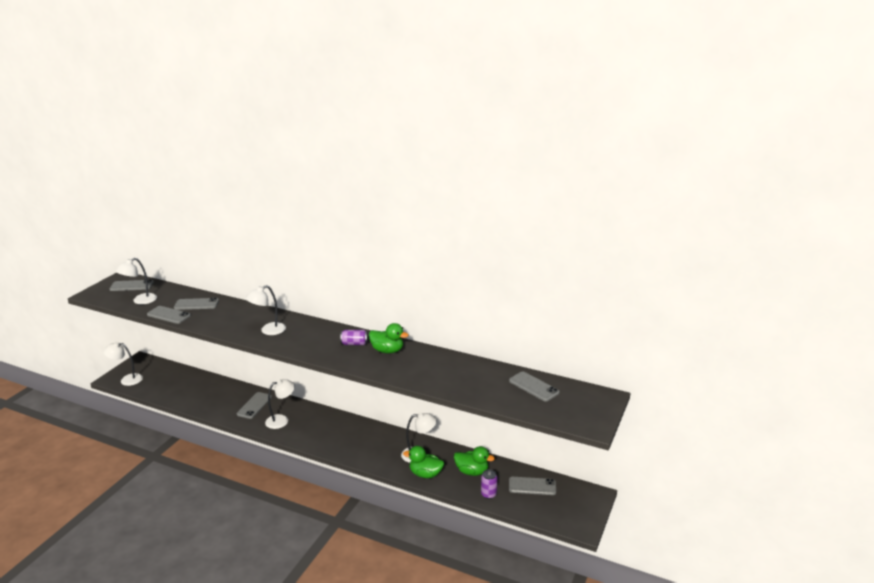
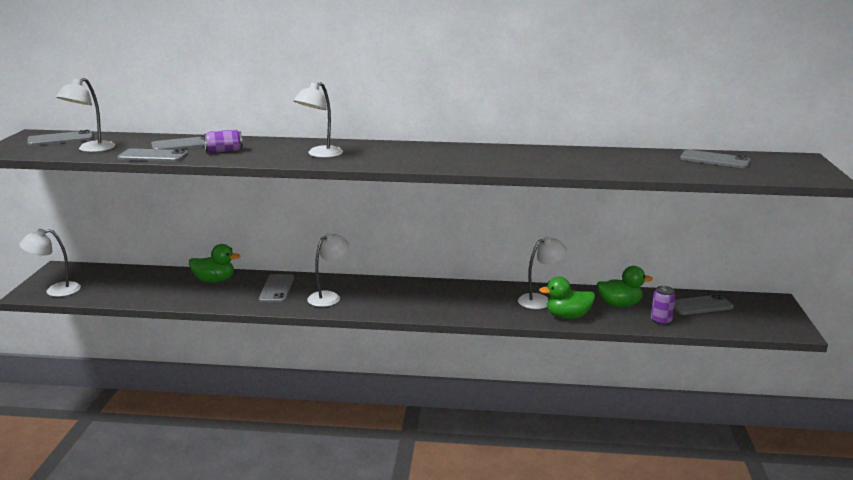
camera: 20 degrees left, 5 degrees down
(354, 343) = (452, 153): purple can -> purple can (224, 151)
(387, 350) = (502, 153): green duck -> green duck (214, 280)

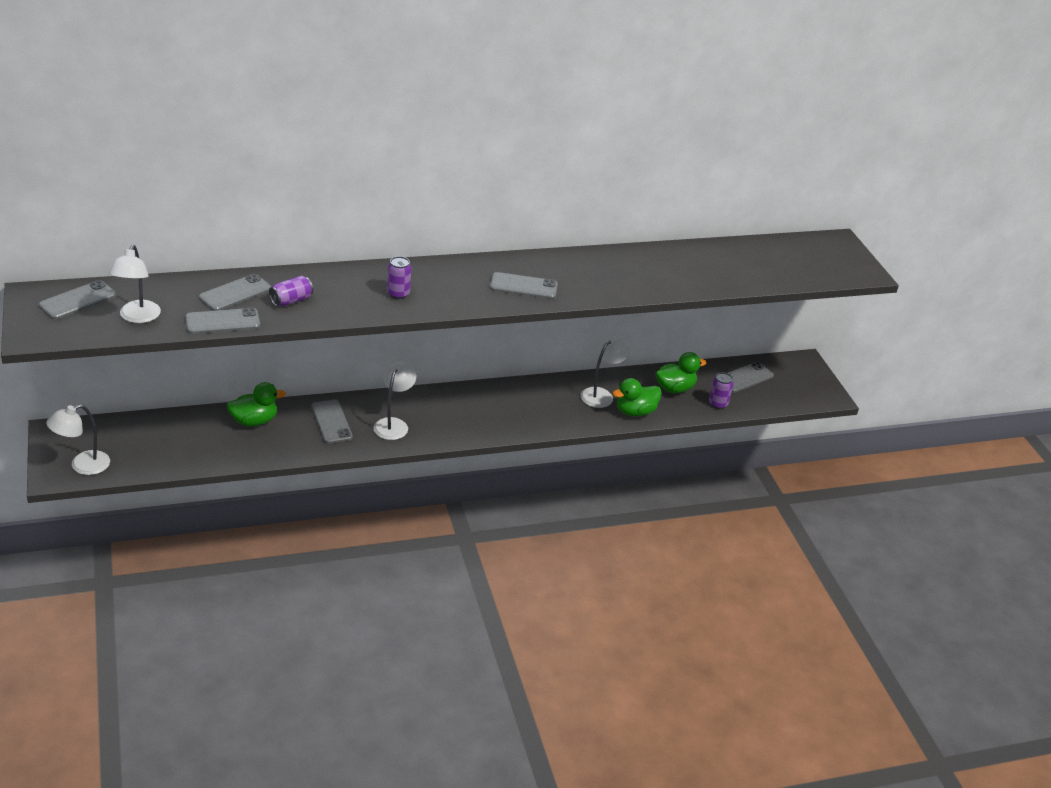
camera: 25 degrees left, 15 degrees up
(320, 154) = (398, 294): white lamp -> purple can
(714, 160) = (768, 253): grey phone -> grey phone (523, 286)

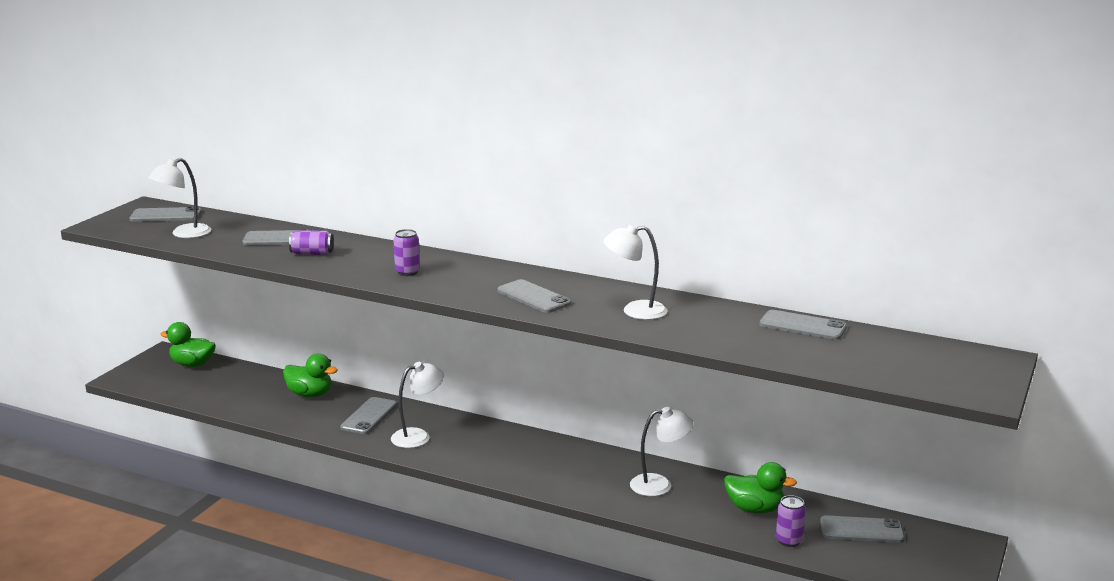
camera: 45 degrees right, 15 degrees down
(82, 466) = (147, 379): white lamp -> white lamp (635, 311)
(222, 322) = (236, 252): grey phone -> grey phone (802, 326)
(635, 411) = (676, 512): green duck -> green duck (192, 364)

